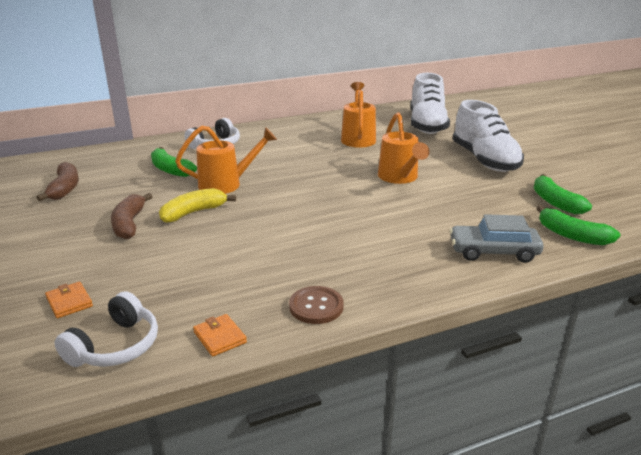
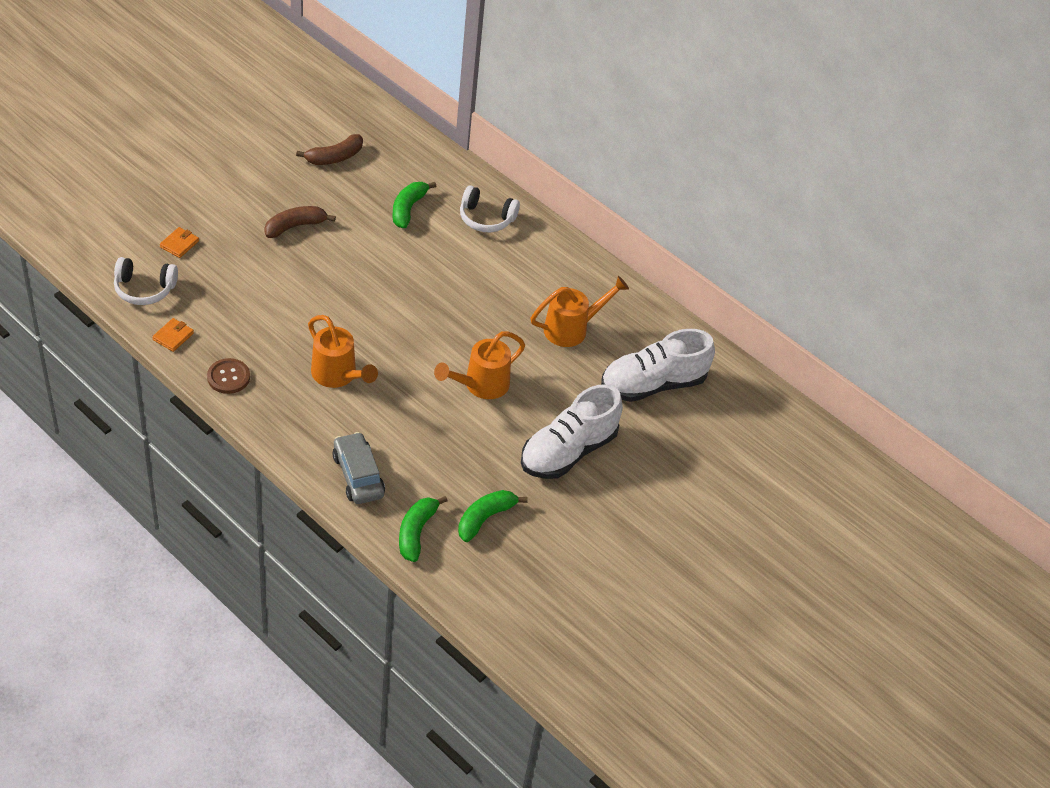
camera: 60 degrees right, 20 degrees up
(193, 212) = (333, 258): yellow banana -> none
(226, 184) = (398, 259): orange watering can -> orange watering can (338, 375)

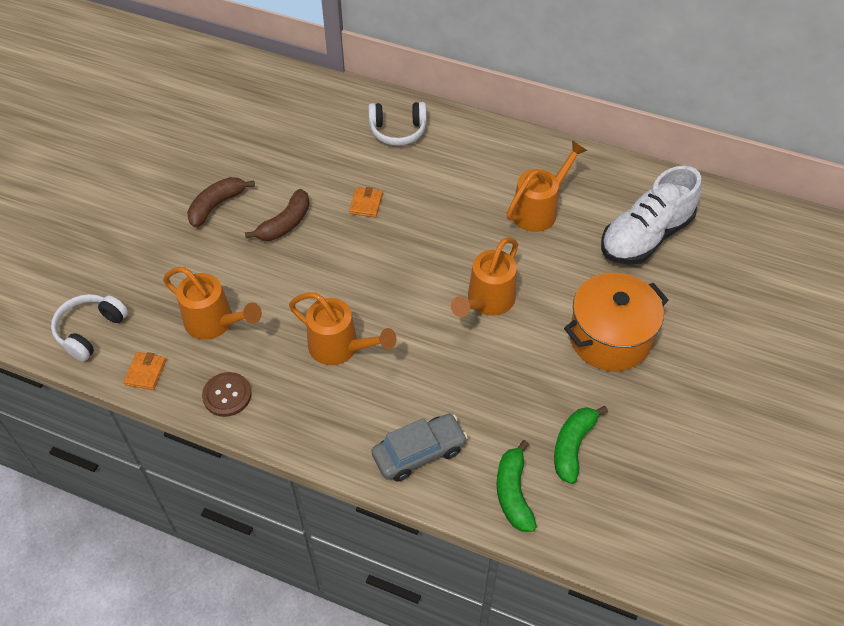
camera: 15 degrees left, 5 degrees up
(144, 289) = (90, 331): white headphones -> white headphones turned 135 degrees clockwise
(179, 244) = (105, 267): orange wallet -> orange wallet (366, 204)
(246, 319) = (215, 323): none -> orange watering can
(334, 157) = (221, 122): brown banana -> brown banana (285, 224)
(358, 475) = (419, 452): grey car -> grey car turned 105 degrees clockwise
(408, 209) = (319, 148): green banana -> none
(568, 451) = (609, 338): white shoe -> orange pot

